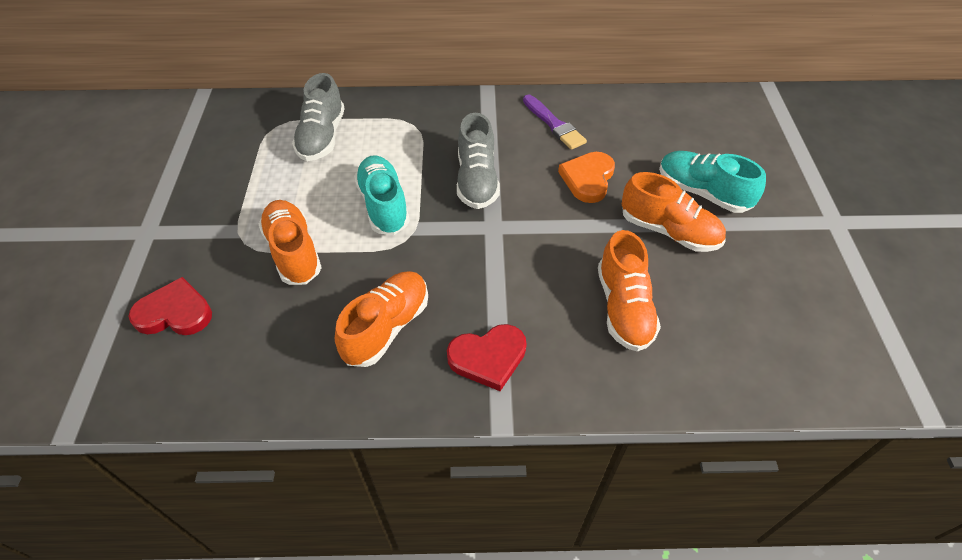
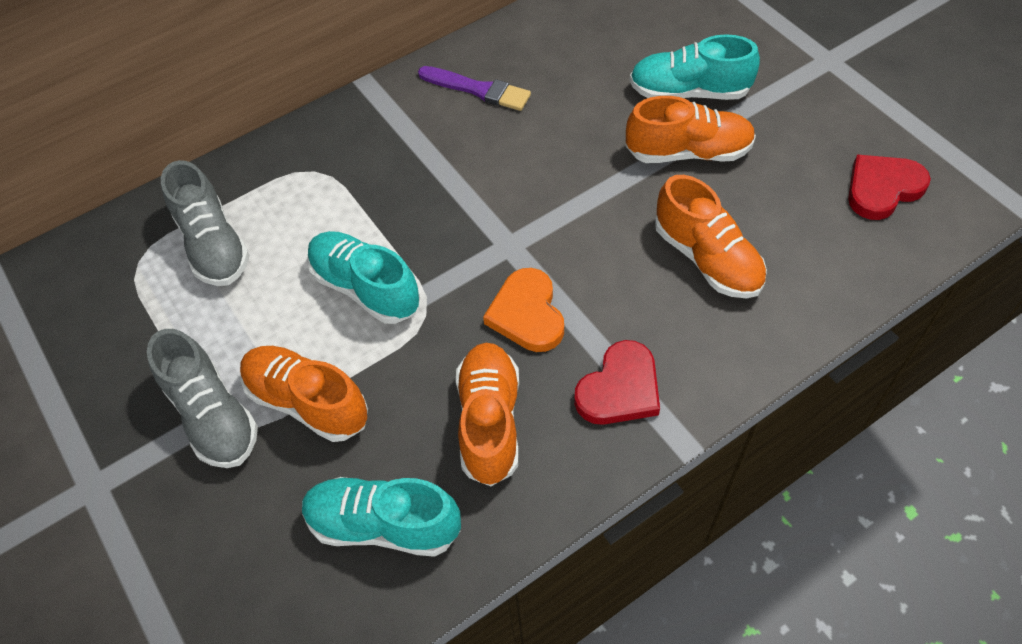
camera: 30 degrees left, 5 degrees up
(175, 312) = (227, 556): red heart -> red heart (882, 189)
(271, 350) = (383, 525): none -> turquoise shoe
(477, 180) = (447, 201): grey shoe -> grey shoe (212, 415)
(588, 179) = (564, 136): orange heart -> orange heart (527, 314)

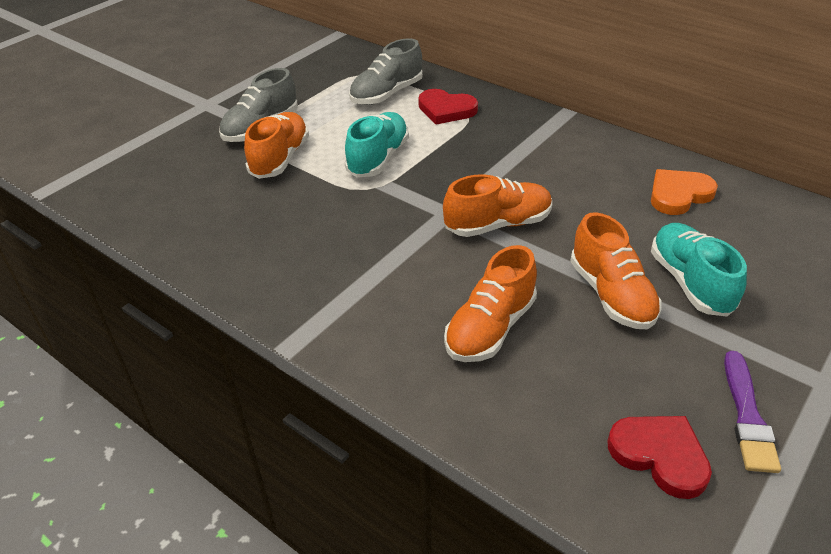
camera: 70 degrees right, 15 degrees down
(383, 525) = (196, 210): turquoise shoe -> none
(478, 89) = (598, 163): purple brush -> purple brush (747, 416)
(489, 421) = (285, 237): orange shoe -> orange shoe (498, 224)
(527, 314) = (386, 235): orange heart -> orange heart (679, 195)
(619, 389) = (333, 298): red heart -> red heart (446, 110)

